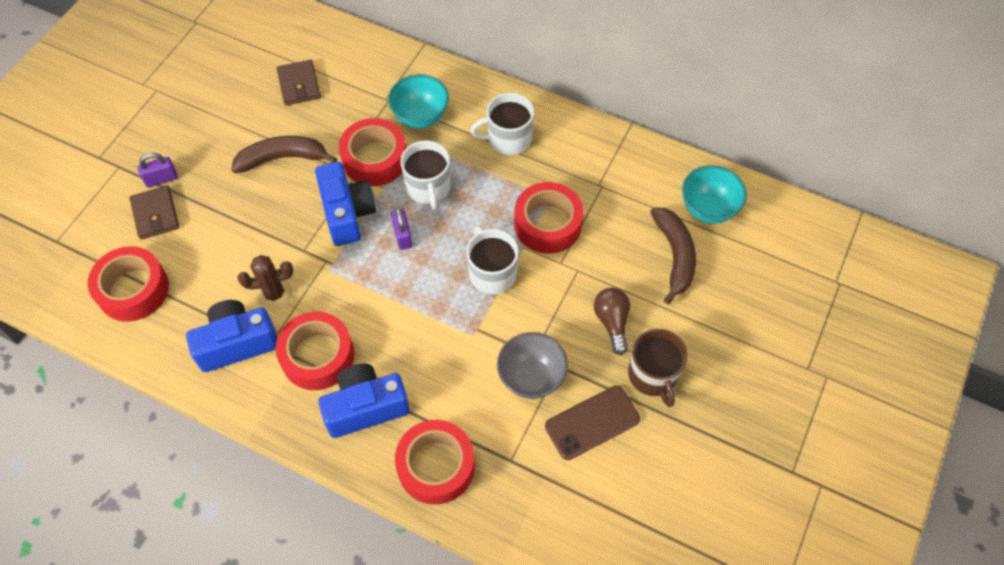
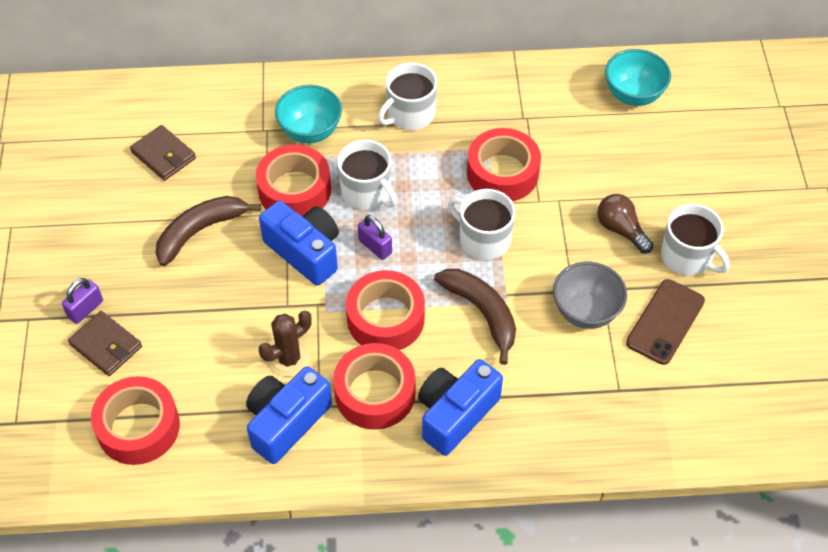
camera: 30 degrees left, 5 degrees down
(436, 466) = (557, 430): red tape -> red tape (385, 318)
(653, 375) = (687, 256): brown mug -> white mug
(674, 256) = (633, 148): brown banana -> brown banana (482, 313)

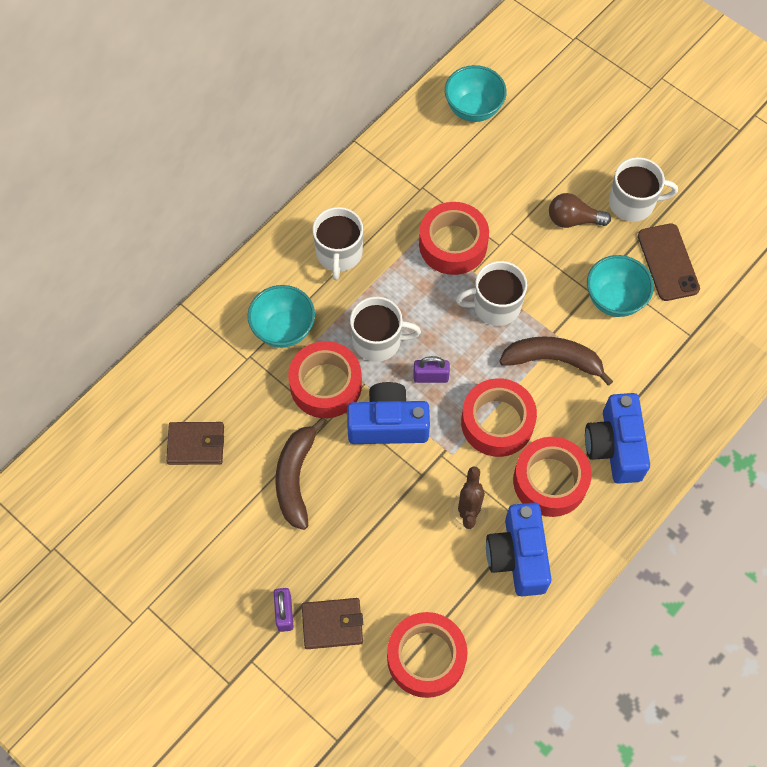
camera: 45 degrees left, 10 degrees up
(585, 311) = (614, 299): grey bowl -> turquoise bowl

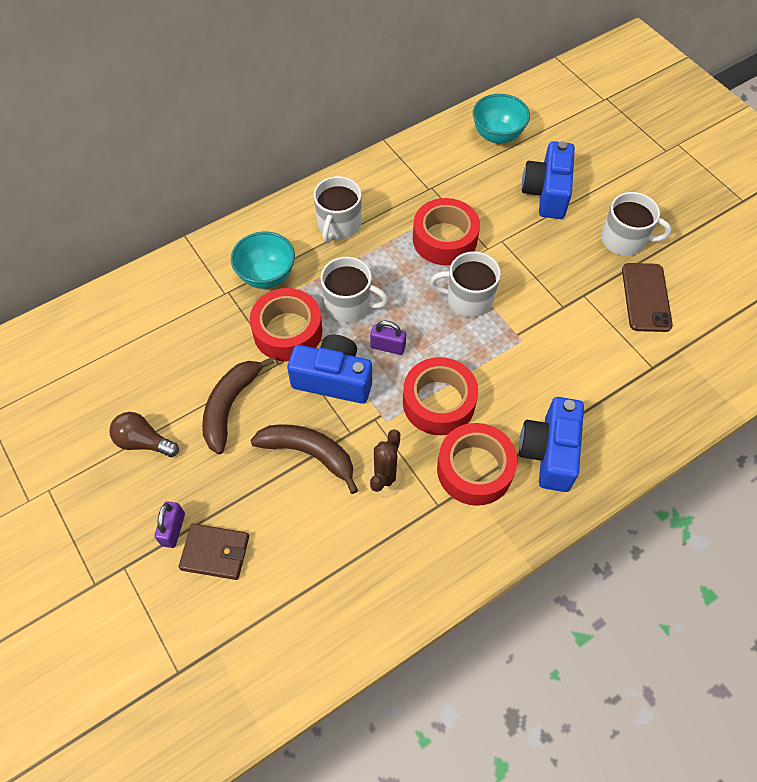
camera: 15 degrees right, 5 degrees down
(196, 445) = (151, 355): brown wallet -> none
(426, 657) = (296, 611): red tape -> none
(518, 556) = (421, 534): blue camera -> blue camera (547, 193)
(553, 360) = (510, 359): brown banana -> brown banana (309, 454)
(573, 220) = (563, 242): brown light bulb -> brown light bulb (143, 442)
(614, 299) = (584, 318): turquoise bowl -> none

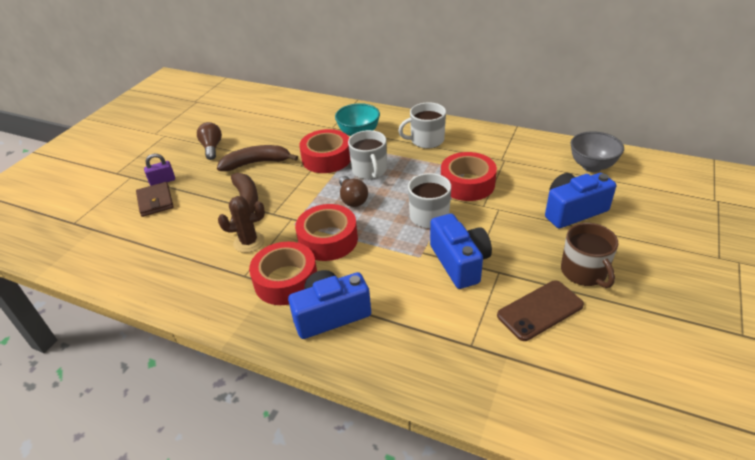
camera: 60 degrees right, 20 degrees down
(333, 379) = (307, 189): blue camera -> blue camera (459, 262)
(388, 346) = (352, 199): purple padlock -> brown light bulb
(497, 135) = (592, 166): turquoise bowl -> grey bowl
(624, 240) = (584, 272): white mug -> brown mug

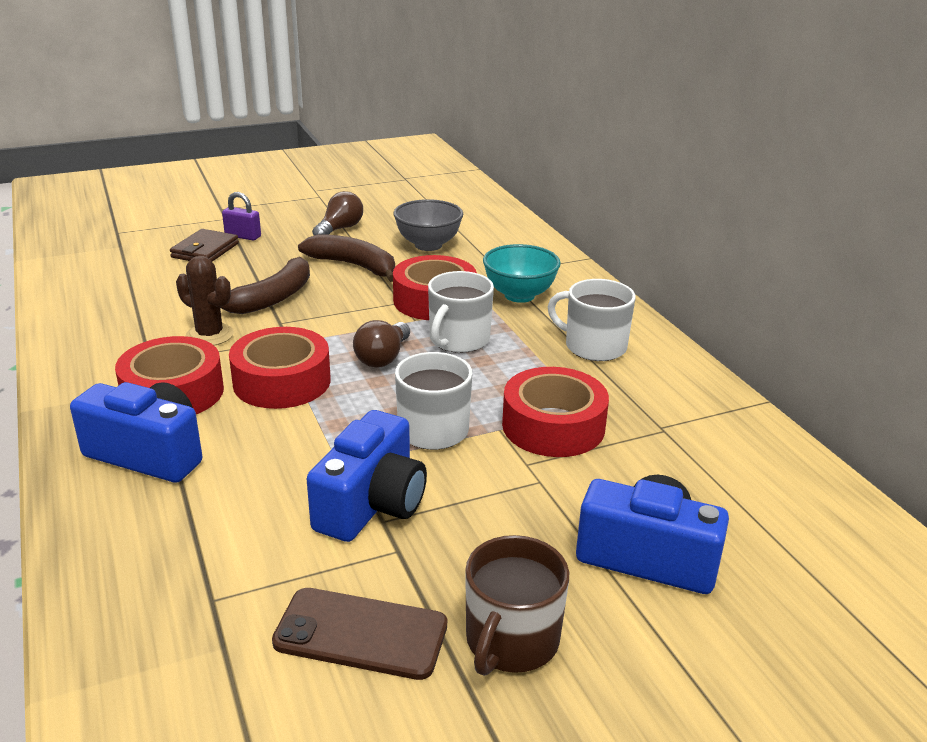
camera: 40 degrees right, 10 degrees down
(592, 166) = (799, 522): grey bowl -> grey bowl (428, 245)

